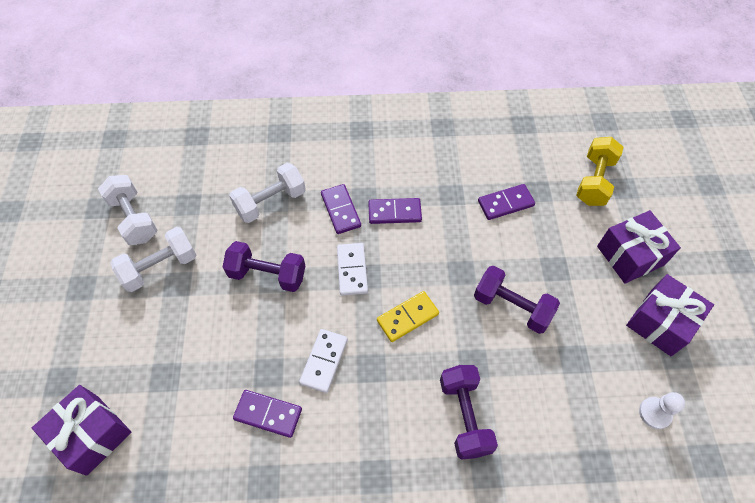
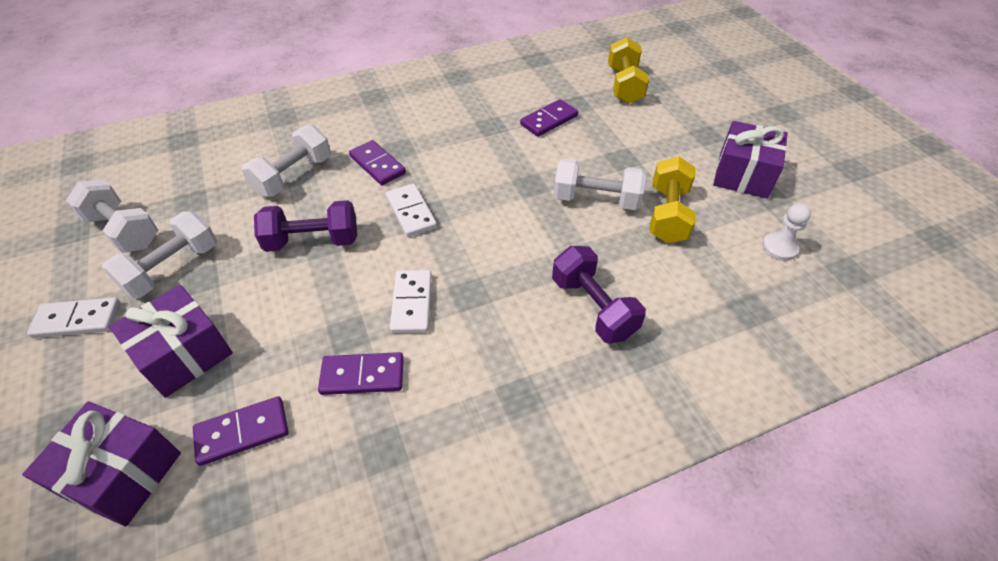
camera: 20 degrees left, 10 degrees down
(88, 293) = (77, 320): none -> white domino
(394, 212) = (438, 153): purple domino -> purple domino (242, 432)
(407, 317) = (490, 237): yellow domino -> none
(512, 307) = (596, 200): purple dumbbell -> white dumbbell
(569, 343) = (667, 214): none -> yellow dumbbell
(630, 255) = (687, 132): purple gift -> purple gift (184, 354)

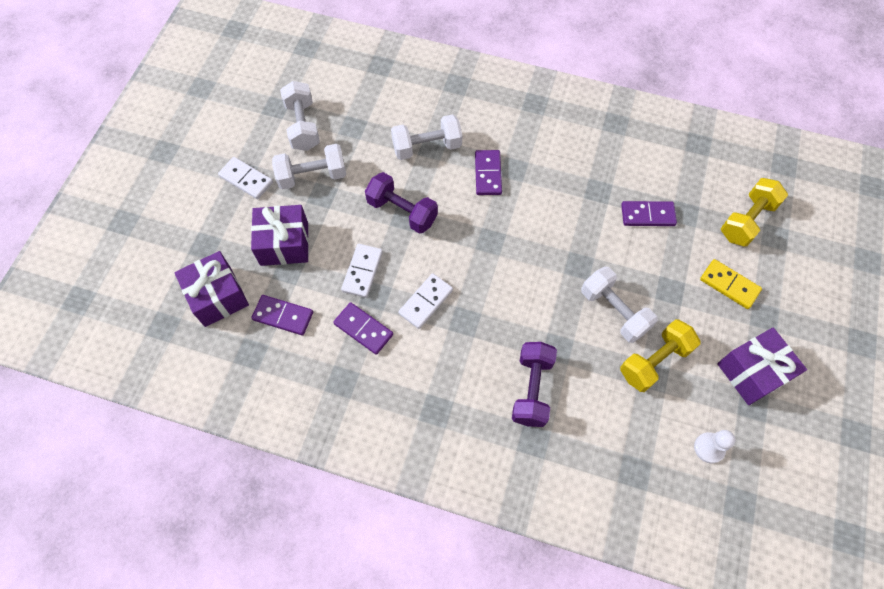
camera: 40 degrees right, 15 degrees up
(411, 212) = (478, 231): white domino -> white domino (362, 271)
(660, 130) = (729, 285): none -> yellow domino

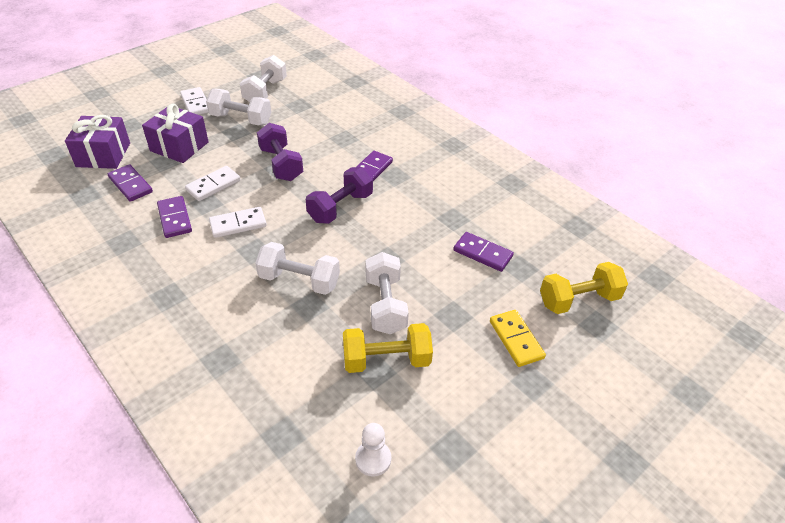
camera: 30 degrees right, 20 degrees down
(427, 147) = (340, 136): white dumbbell -> white dumbbell (299, 280)
(531, 389) = (257, 322): purple dumbbell -> purple dumbbell (340, 207)
(752, 372) = (477, 421): purple gift -> none

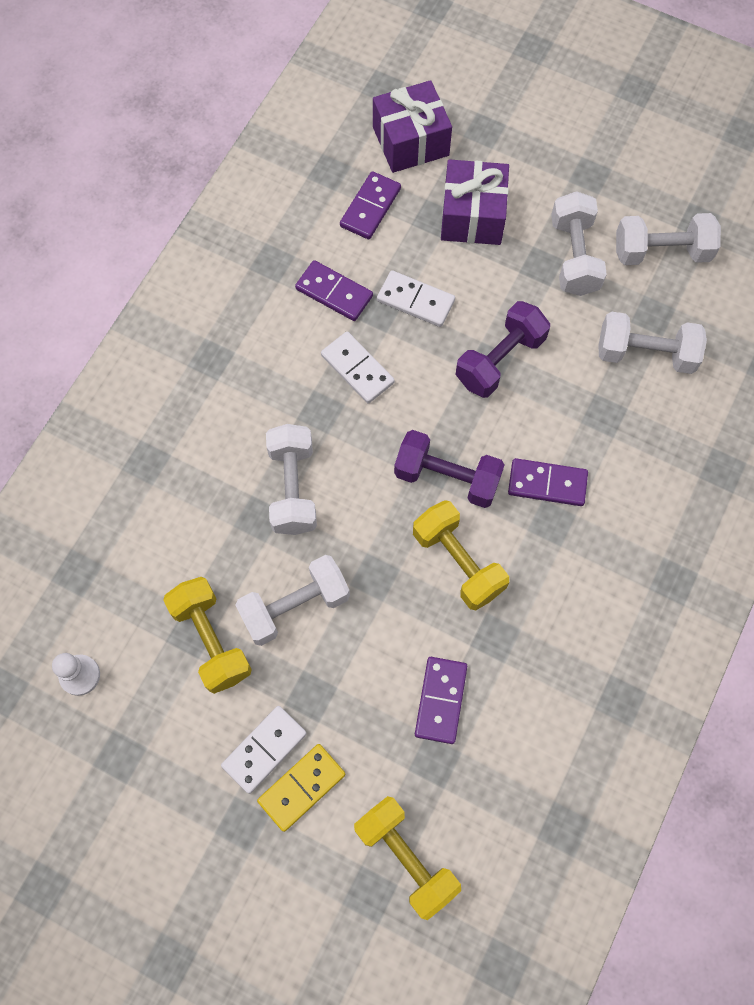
camera: 70 degrees right, 25 degrees up
(174, 219) = (334, 292): purple domino -> purple domino turned 75 degrees clockwise
(196, 103) = (578, 179): white domino -> white domino (264, 749)
(319, 114) = (645, 353): none -> white dumbbell
(397, 219) = (458, 562): none -> yellow dumbbell

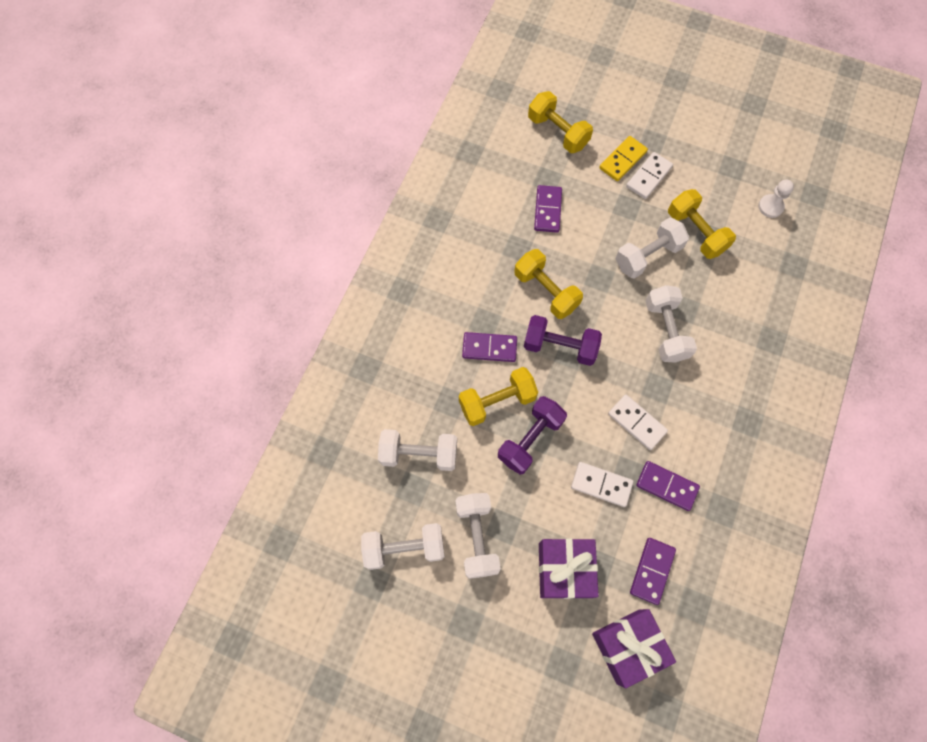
camera: 175 degrees right, 0 degrees up
(540, 410) = (497, 402): none -> yellow dumbbell

